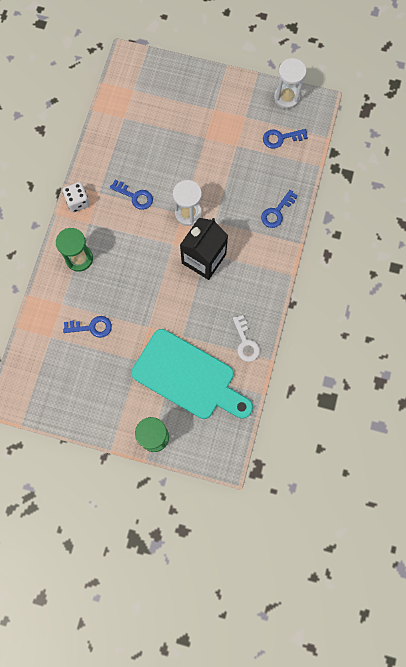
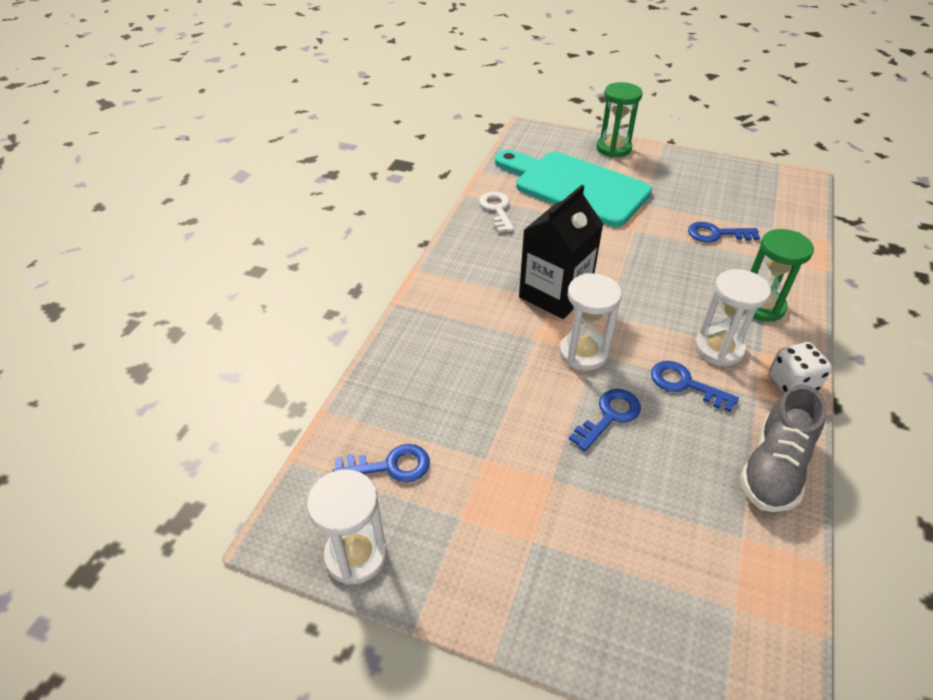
camera: 175 degrees left, 30 degrees down
(101, 151) = (774, 468): none -> grey shoe
(112, 223) = (719, 348): none -> white hourglass
(276, 212) = (425, 344): blue key -> blue key (609, 416)

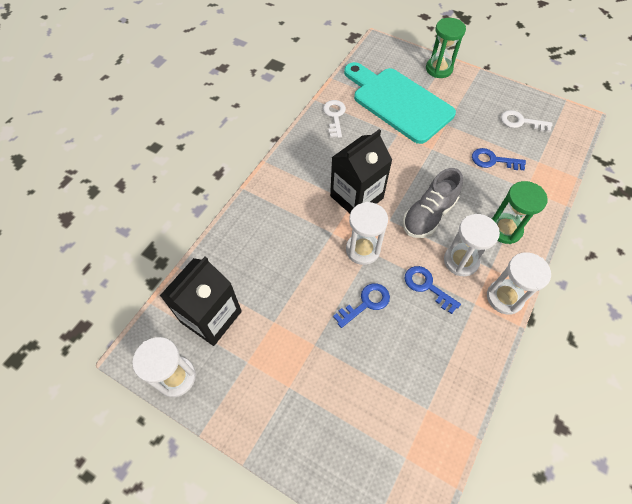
camera: 10 degrees right, 15 degrees up
(390, 466) = (211, 317): blue key -> black carton
(734, 191) = (520, 122): none -> white key
(774, 468) = (467, 362): grey shoe -> grey shoe (428, 215)
(792, 383) = (504, 297): white dice -> white hourglass

